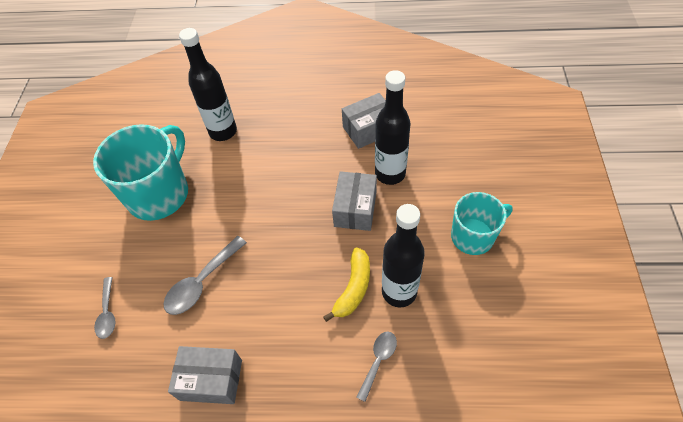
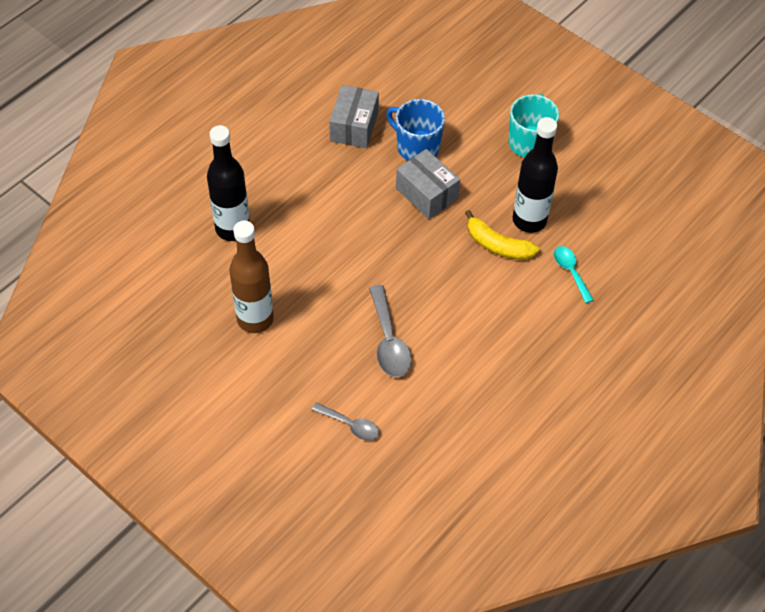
camera: 55 degrees left, 0 degrees up
(159, 194) = (255, 319): turquoise mug -> brown bottle
(211, 380) = (485, 385): grey box -> none
(353, 288) = (498, 245): yellow banana -> yellow banana turned 150 degrees clockwise
(378, 361) = (570, 272): grey spoon -> turquoise spoon
(390, 174) = (417, 147): black bottle -> blue mug

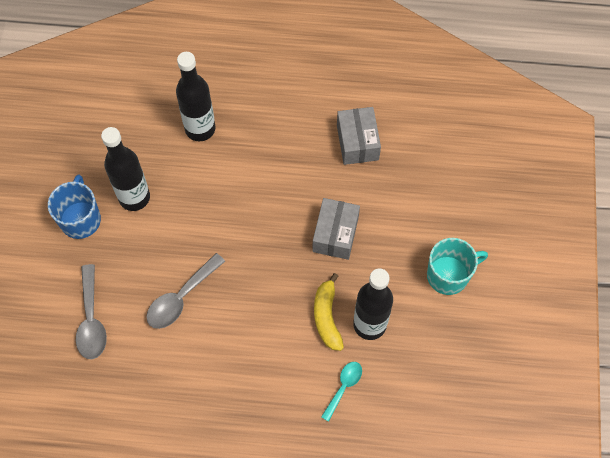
camera: 55 degrees right, 10 degrees up
(255, 319) = (134, 197): brown bottle -> black bottle
(350, 425) = (91, 320): grey spoon -> grey spoon, size x1.57
(354, 126) = (357, 142): grey box -> grey box turned 75 degrees counterclockwise
(417, 147) = (374, 198): blue mug -> blue mug (80, 219)

